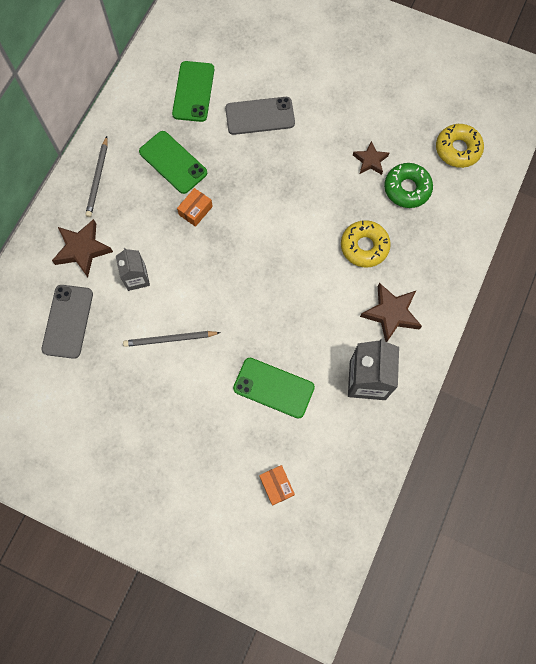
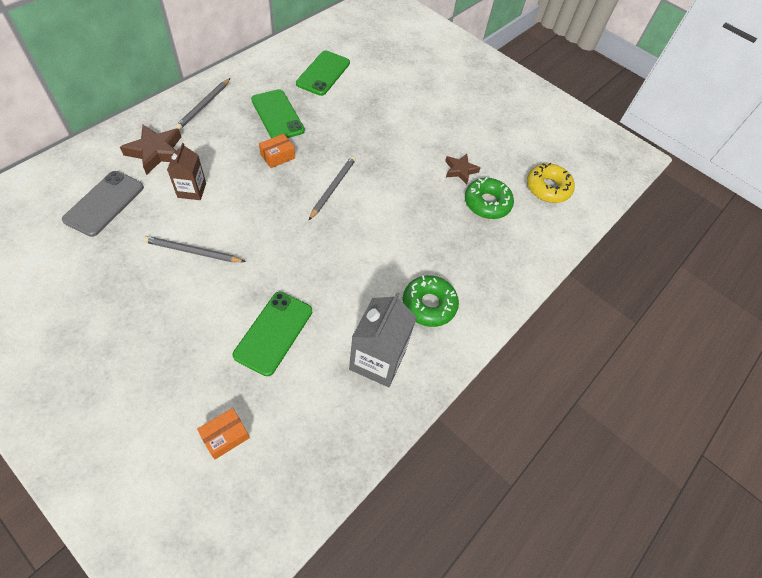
camera: 10 degrees right, 15 degrees down
(136, 278) = (192, 190): grey carton -> brown carton
(260, 116) = (373, 107): grey phone -> none
(261, 226) = (333, 188): none -> grey pencil
(273, 388) = (273, 333): green phone -> green phone turned 75 degrees clockwise
(276, 486) = (225, 436): orange box -> orange box turned 60 degrees clockwise
(364, 246) = (425, 237): yellow donut -> none
(391, 314) = (429, 305): brown star -> green donut

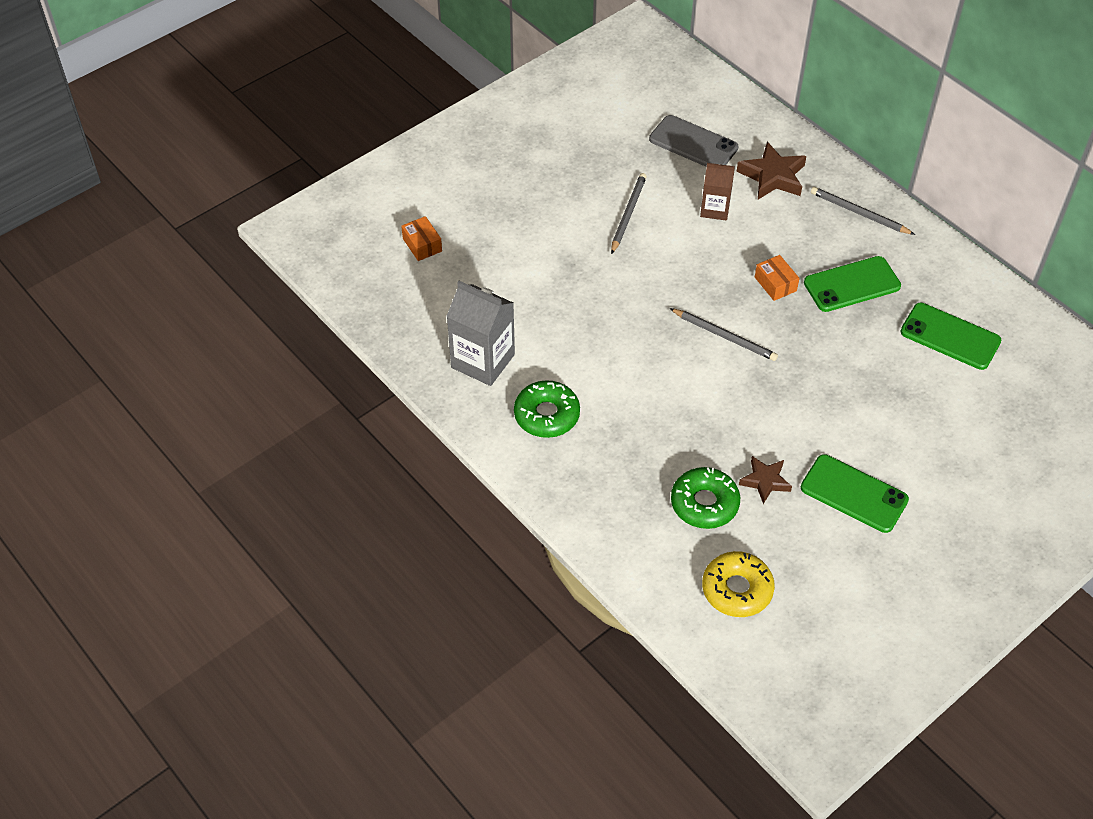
camera: 105 degrees right, 5 degrees down
(273, 333) = (524, 278): green phone -> green phone (854, 494)

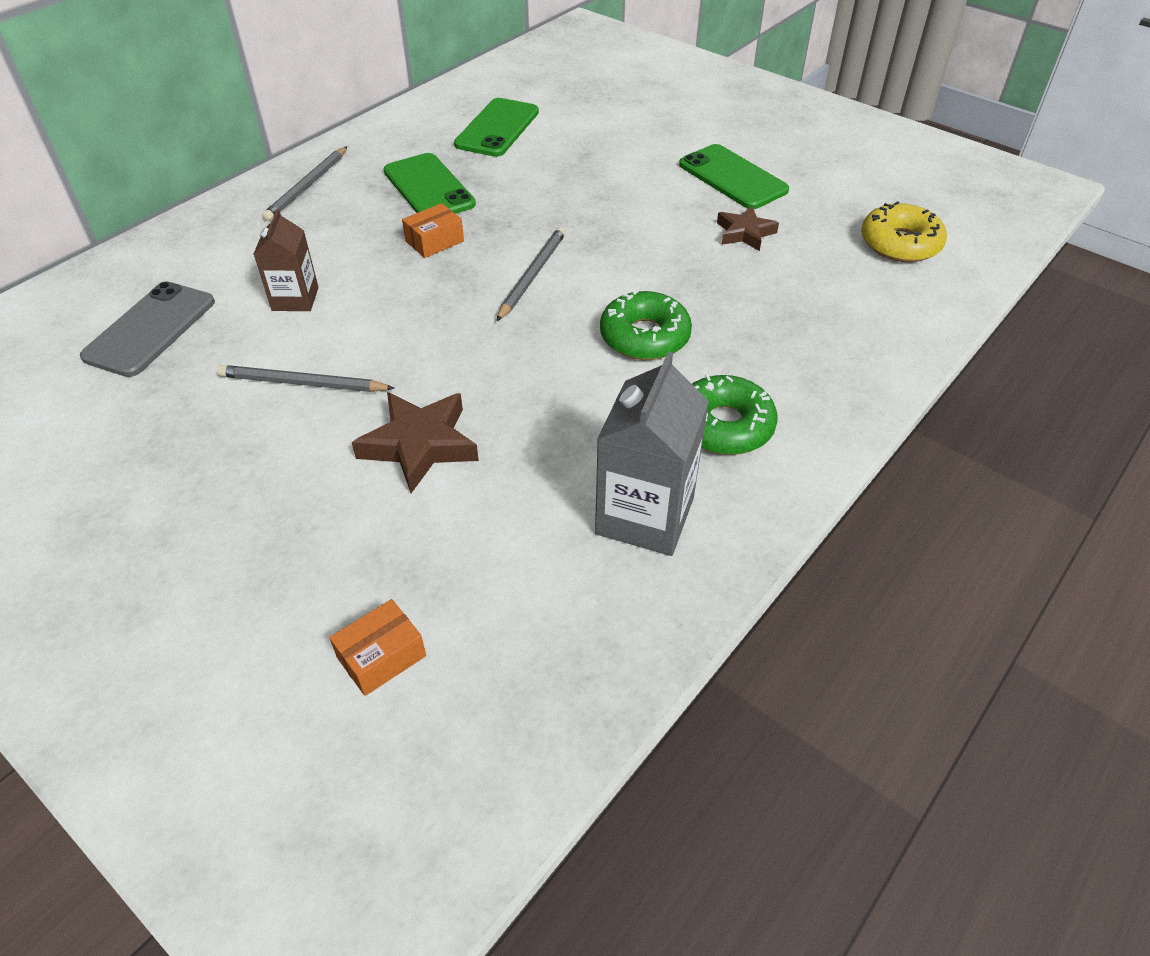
camera: 100 degrees left, 5 degrees down
(704, 503) = (799, 273): green donut -> green donut (644, 336)
(772, 176) = (233, 253): brown star -> brown star (420, 445)
(854, 494) = (732, 177): green phone -> green phone turned 60 degrees counterclockwise

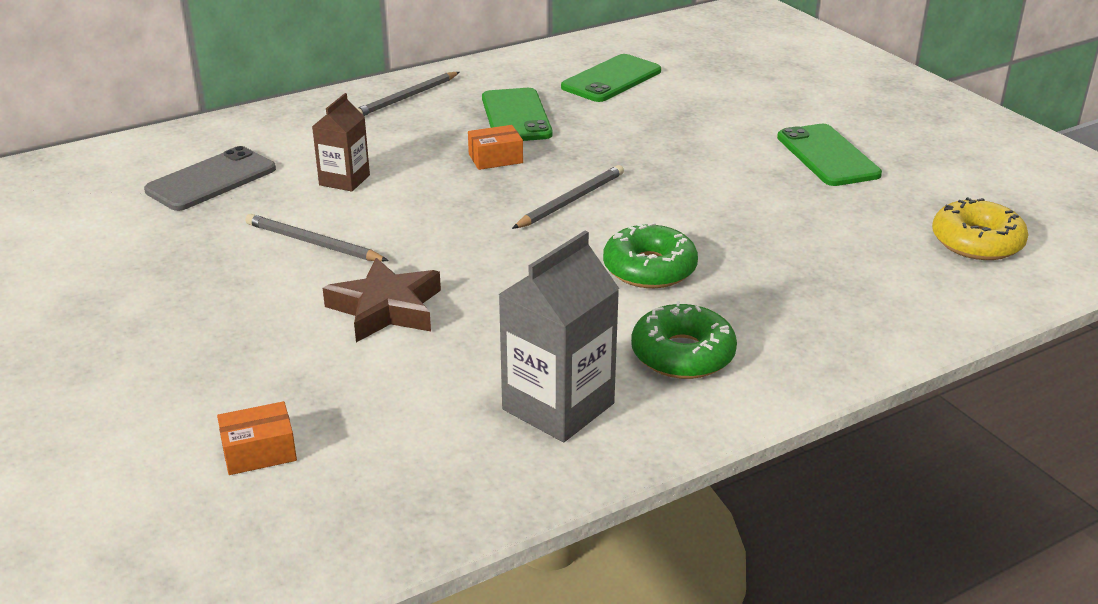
camera: 20 degrees right, 15 degrees down
(745, 233) = (809, 204): brown star -> none

